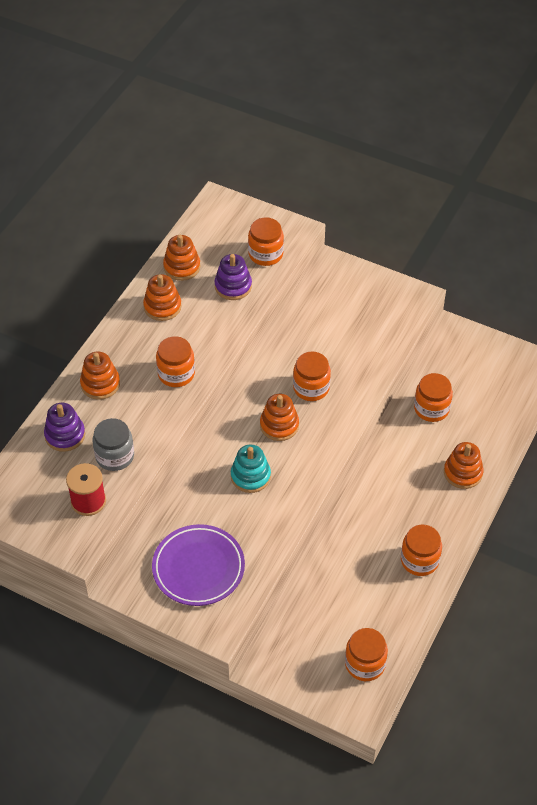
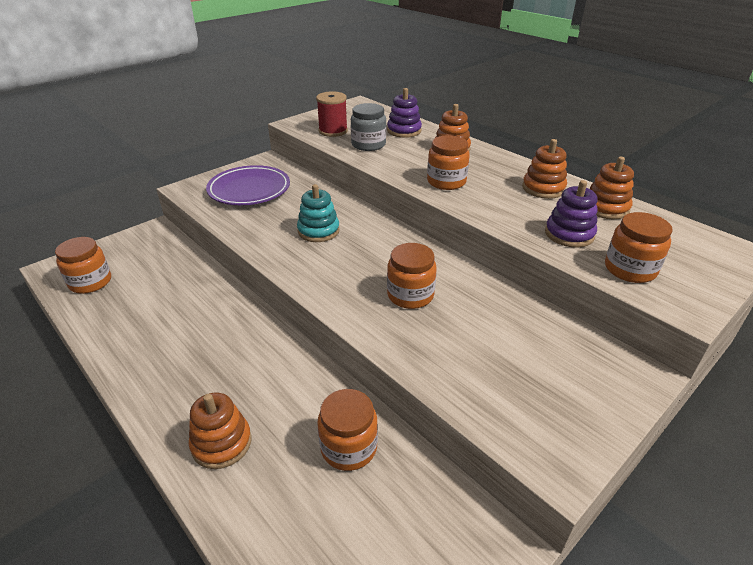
camera: 110 degrees right, 15 degrees down
(279, 425) = (369, 260): orange stacking toy -> none
(419, 560) = (146, 354): orange jar -> none

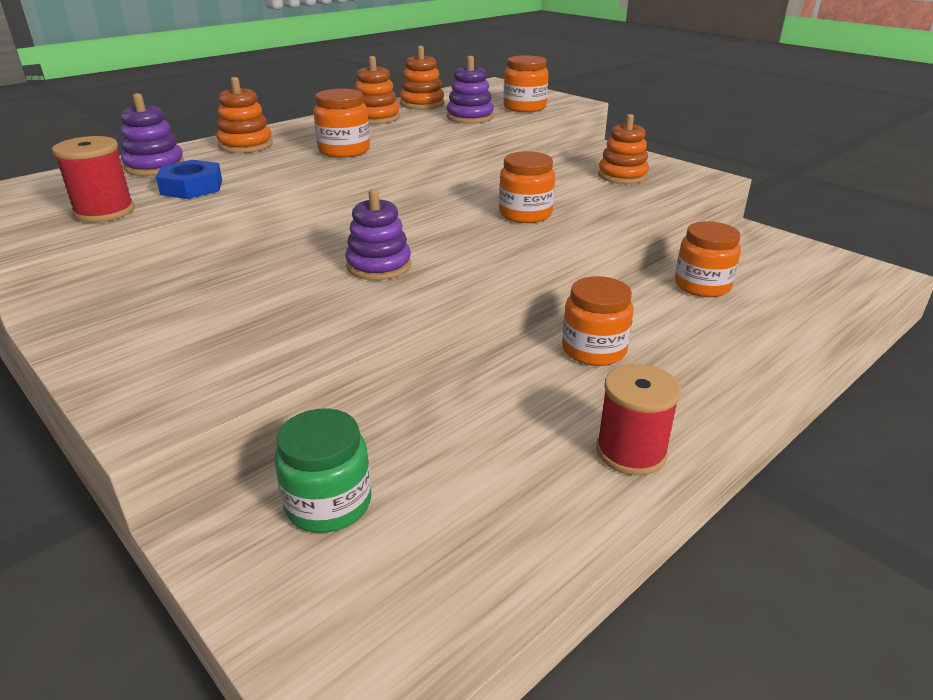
camera: 90 degrees left, 5 degrees down
(90, 282) = (422, 589): orange jar -> orange jar (594, 350)
(138, 357) = (631, 452): none -> red spool
(154, 255) = (328, 503): none -> green jar
(221, 443) = (738, 355): orange stacking toy -> orange stacking toy (622, 176)
(249, 190) = (205, 336): purple plate -> none
(318, 231) = (379, 266): turquoise stacking toy -> purple stacking toy
(368, 145) = (192, 187): grey jar -> blue nut

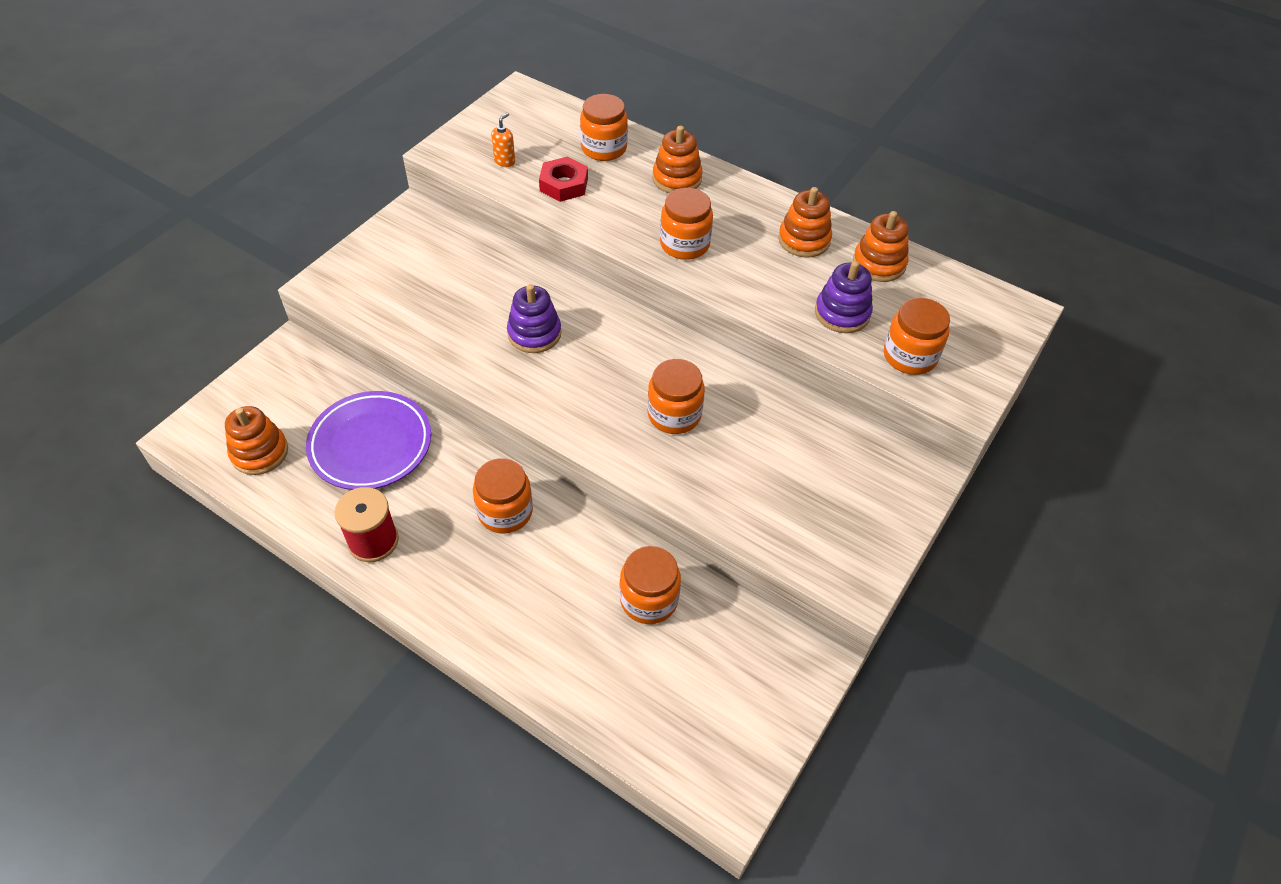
camera: 75 degrees right, 20 degrees up
(104, 212) = (505, 161): red spool -> orange soap dispenser
(155, 166) = (604, 148): purple stacking toy -> orange jar
(192, 187) = (564, 184): blue nut -> red nut
(328, 503) = (314, 391): green jar -> none
(462, 446) = (371, 445): none -> purple plate
(622, 176) = (825, 492): orange stacking toy -> orange stacking toy (259, 452)

